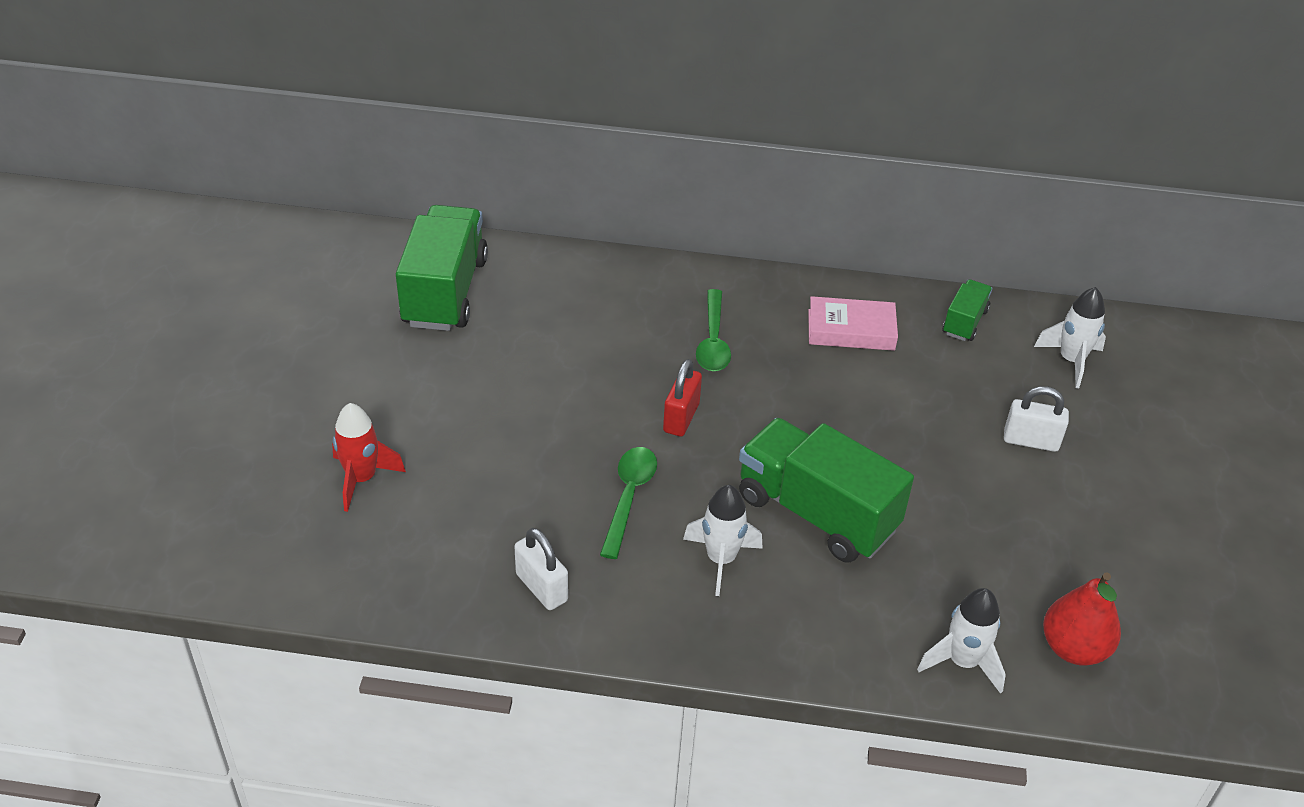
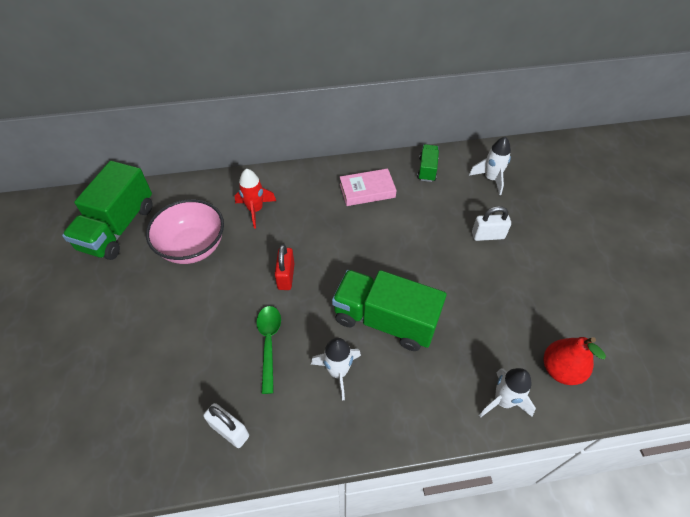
camera: 15 degrees left, 10 degrees up
(362, 479) = (90, 382): red rocket -> red rocket (255, 210)
(445, 292) = (118, 227): green truck -> green truck turned 150 degrees counterclockwise
(550, 345) = (193, 247): none -> pink bowl
(713, 341) = (291, 219): green spoon -> none

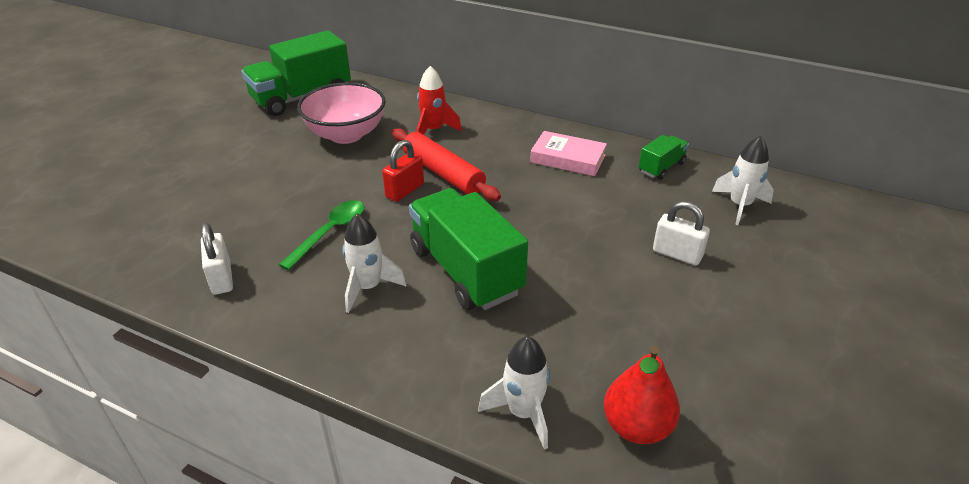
camera: 35 degrees right, 15 degrees down
(298, 246) = (443, 173): none -> red rolling pin

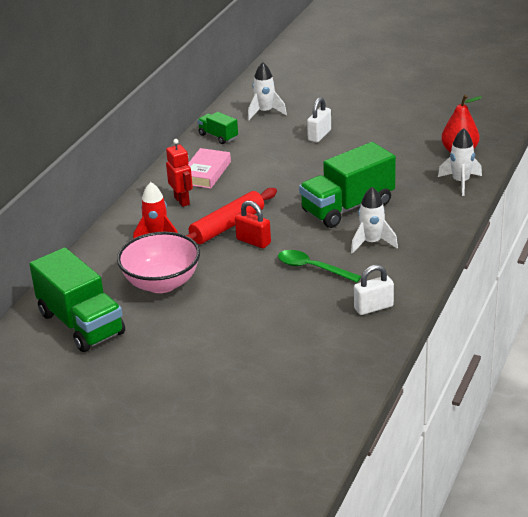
camera: 90 degrees left, 5 degrees down
(505, 144) = (182, 201): none -> red robot

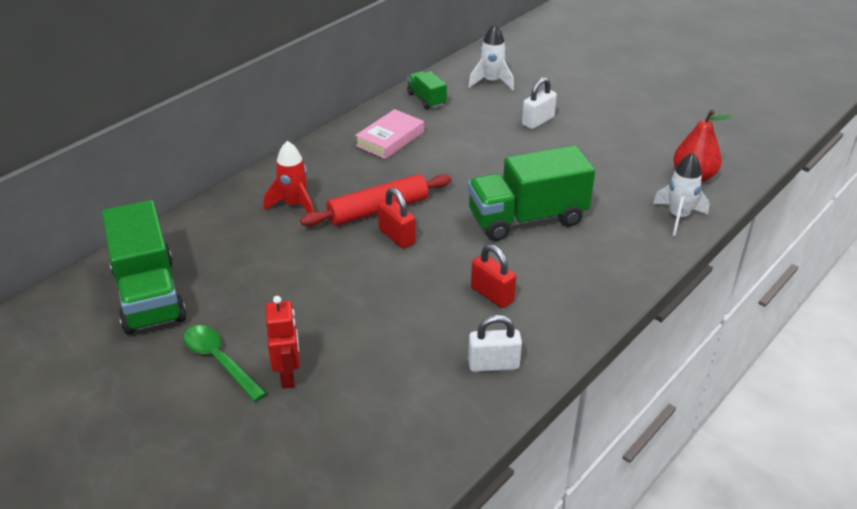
camera: 15 degrees right, 5 degrees up
(161, 283) = (265, 265): pink bowl -> none
(182, 201) = (346, 167): red robot -> red robot (288, 376)
(312, 268) = (446, 289): green spoon -> green spoon (219, 360)
(348, 264) = (492, 294): none -> red padlock
(371, 243) = (533, 273): white rocket -> none

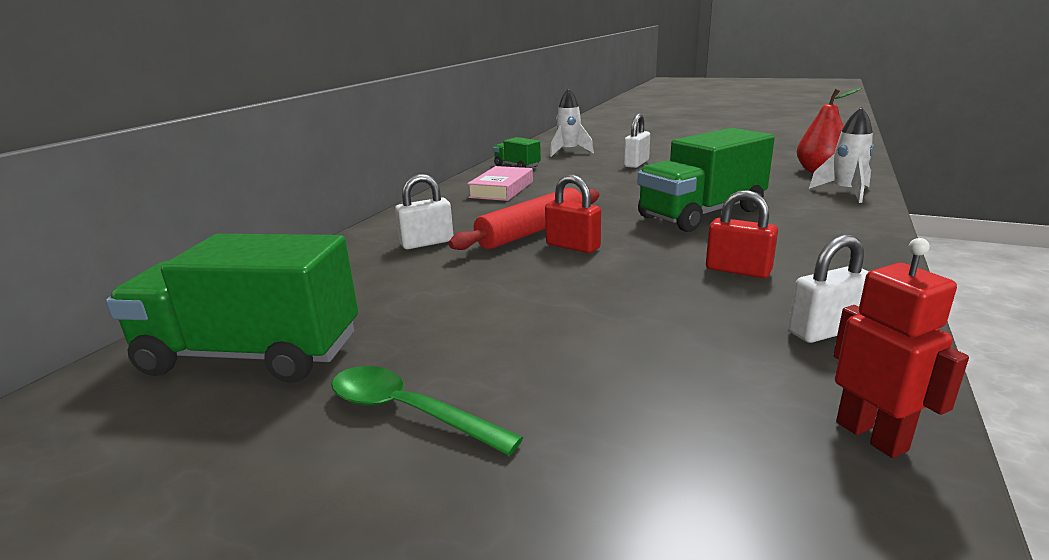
camera: 15 degrees left, 15 degrees down
(149, 295) = (251, 354): green truck -> green truck turned 135 degrees clockwise
(288, 376) = (540, 407): red robot -> red robot (871, 436)
(294, 205) = (427, 243): red rocket -> white padlock

